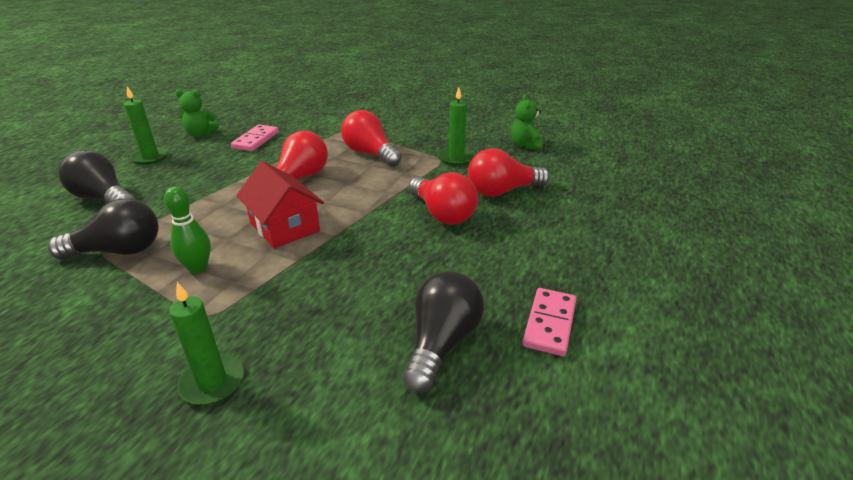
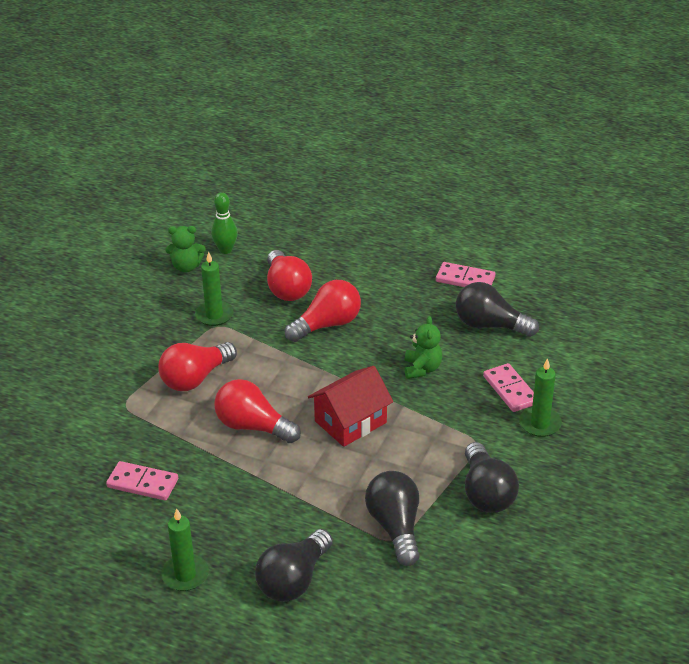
camera: 90 degrees left, 5 degrees up
(118, 318) = (486, 493): none -> black light bulb
(198, 268) = (418, 464): green bowling pin -> green bowling pin (225, 250)
(200, 134) = (112, 545): green teddy bear -> green teddy bear (422, 369)
(295, 355) = (510, 390): none -> pink domino

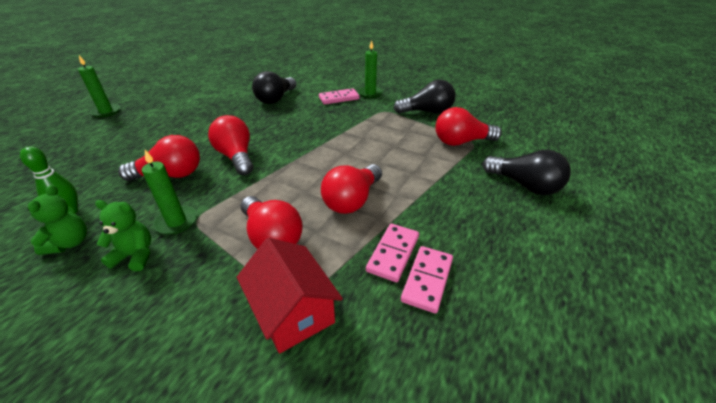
camera: 85 degrees left, 0 degrees up
(185, 575) = (543, 246): green candle -> green candle (106, 112)
(350, 422) = (356, 153): red house -> red house (293, 311)
(395, 527) = (461, 142): black light bulb -> red light bulb
(422, 369) = (308, 123): green teddy bear -> green teddy bear (135, 256)
(465, 279) = (223, 102): pink domino -> pink domino (393, 253)

